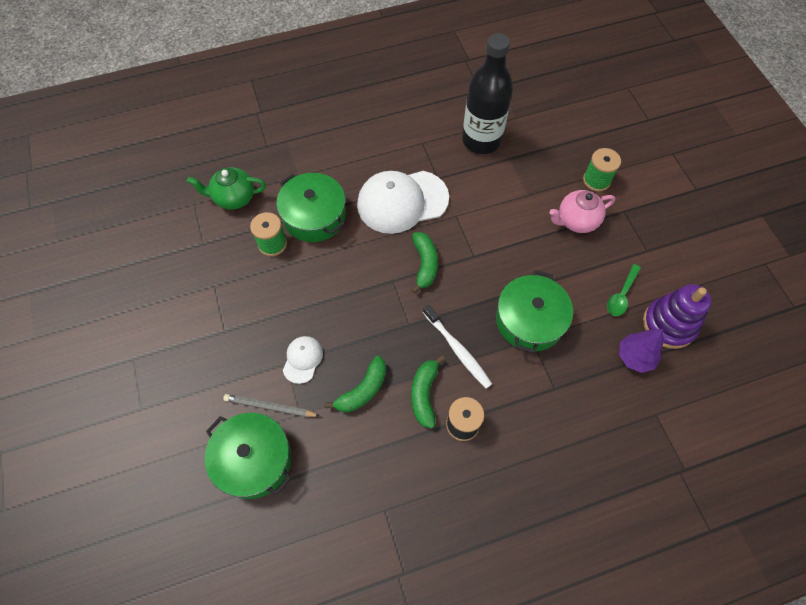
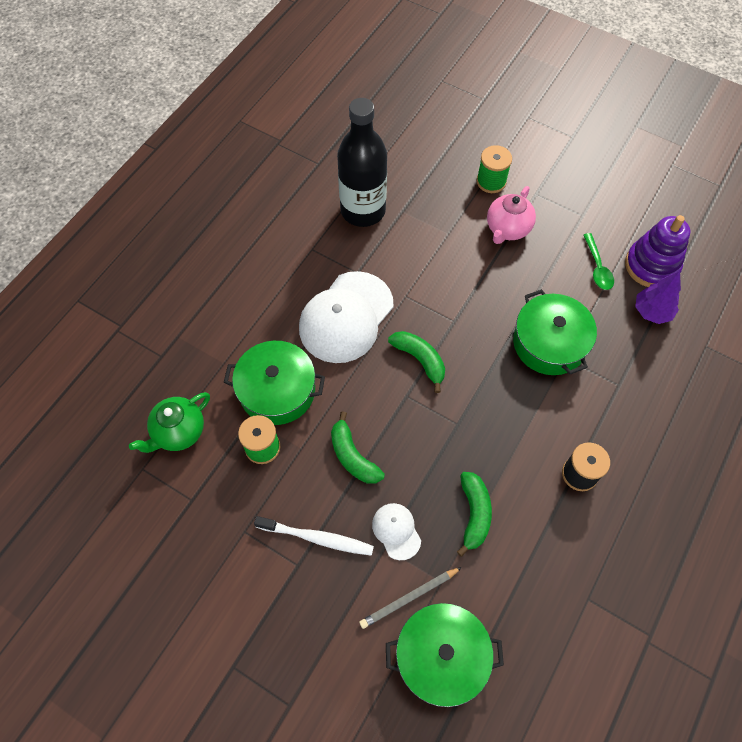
camera: 40 degrees left, 0 degrees up
(424, 394) = (527, 474): green banana -> green banana (353, 456)
(457, 349) = (517, 414): white toothbrush -> white toothbrush (316, 538)

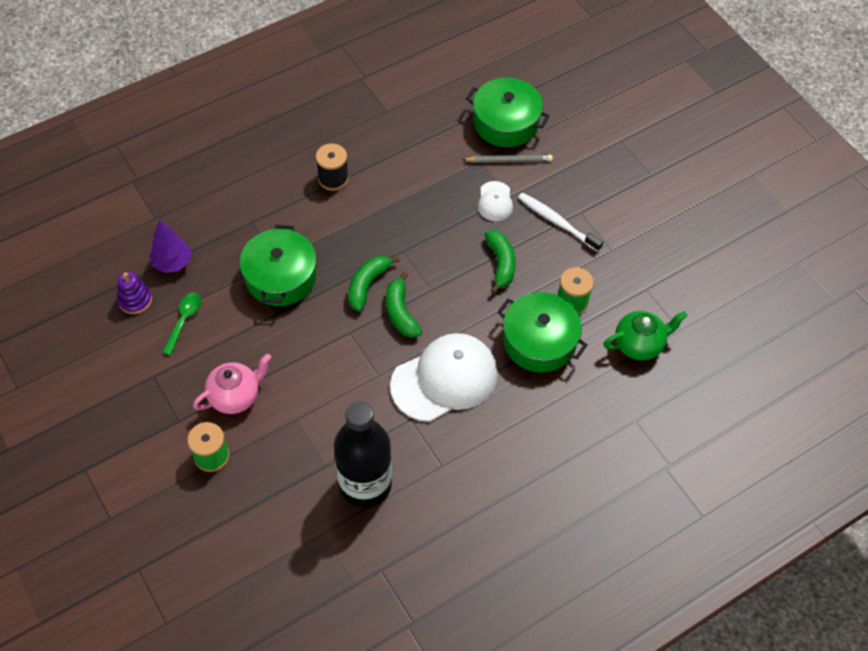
camera: 155 degrees left, 5 degrees down
(474, 514) = (430, 188): green banana -> green banana (367, 285)
(651, 266) = (135, 300): purple stacking toy -> purple stacking toy, size x0.60

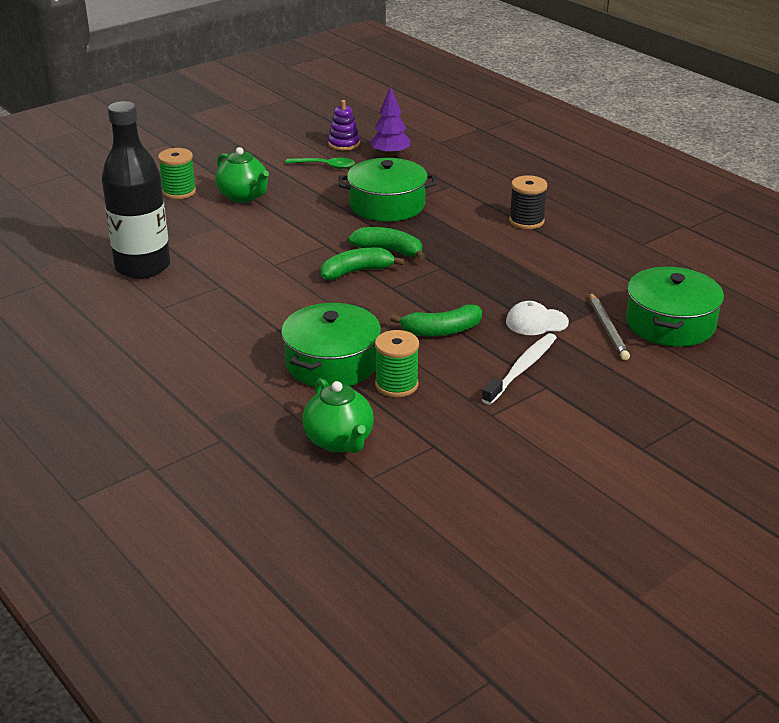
camera: 85 degrees right, 25 degrees down
(235, 396) = (244, 196): pink teapot -> green teapot
(445, 379) = (272, 303): white cap -> none

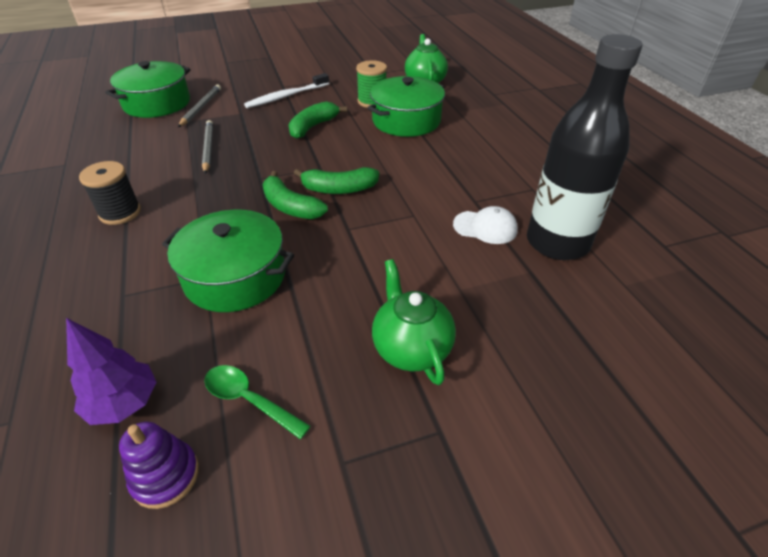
camera: 160 degrees left, 10 degrees up
(179, 192) = (510, 390): green spool -> none
(441, 330) = (313, 127): green banana -> green banana turned 60 degrees counterclockwise
(528, 283) = (208, 148): none -> grey pencil
(536, 322) = (241, 120): white cap -> white cap (485, 227)

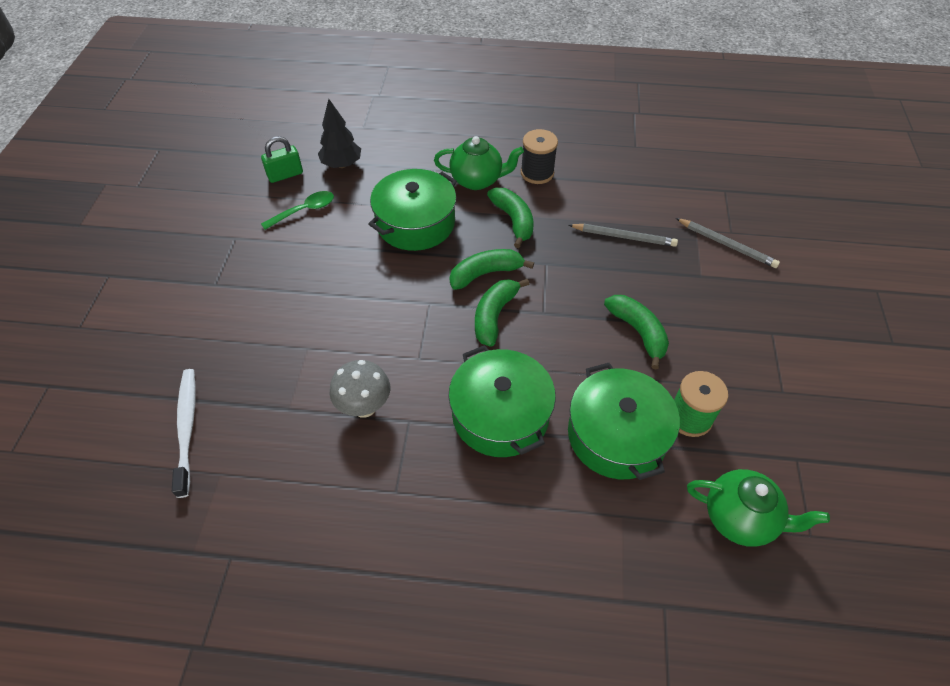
camera: 115 degrees right, 10 degrees up
(124, 404) = (342, 164): purple tree -> black tree
(157, 103) = (750, 211): green pot -> green pot (500, 415)
(165, 476) = (285, 175): purple stacking toy -> green padlock
(206, 209) = (513, 220): none -> green banana
(286, 96) = (736, 328): white toothbrush -> white toothbrush (187, 429)
(411, 348) = (279, 295): green teapot -> green teapot (477, 180)
(485, 227) = (364, 407): white cap -> grey mushroom
(557, 242) = (304, 455): black bottle -> none

